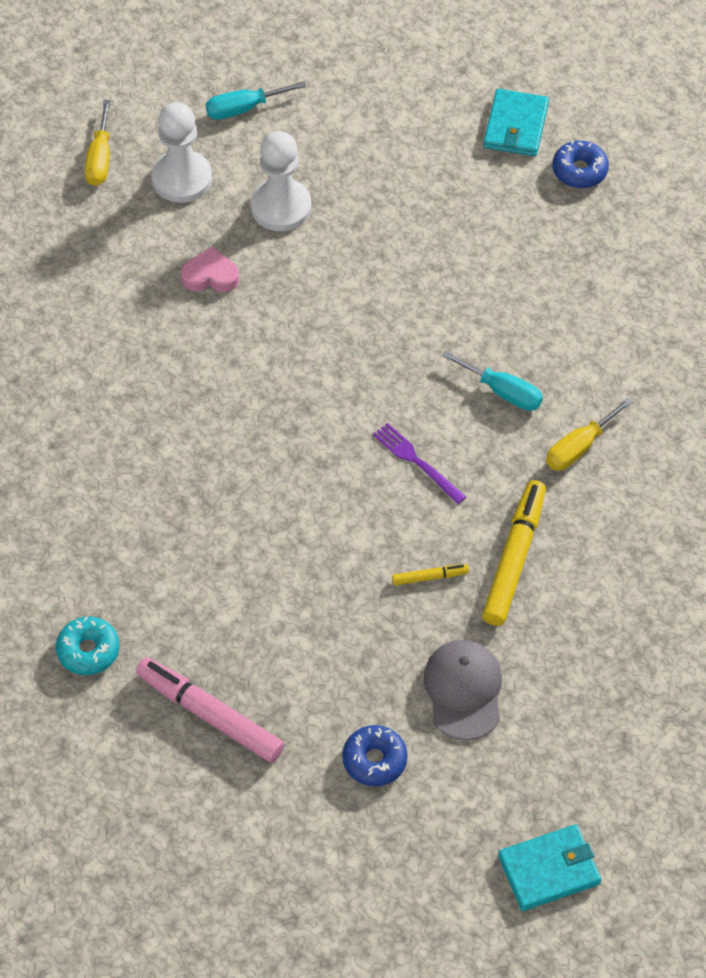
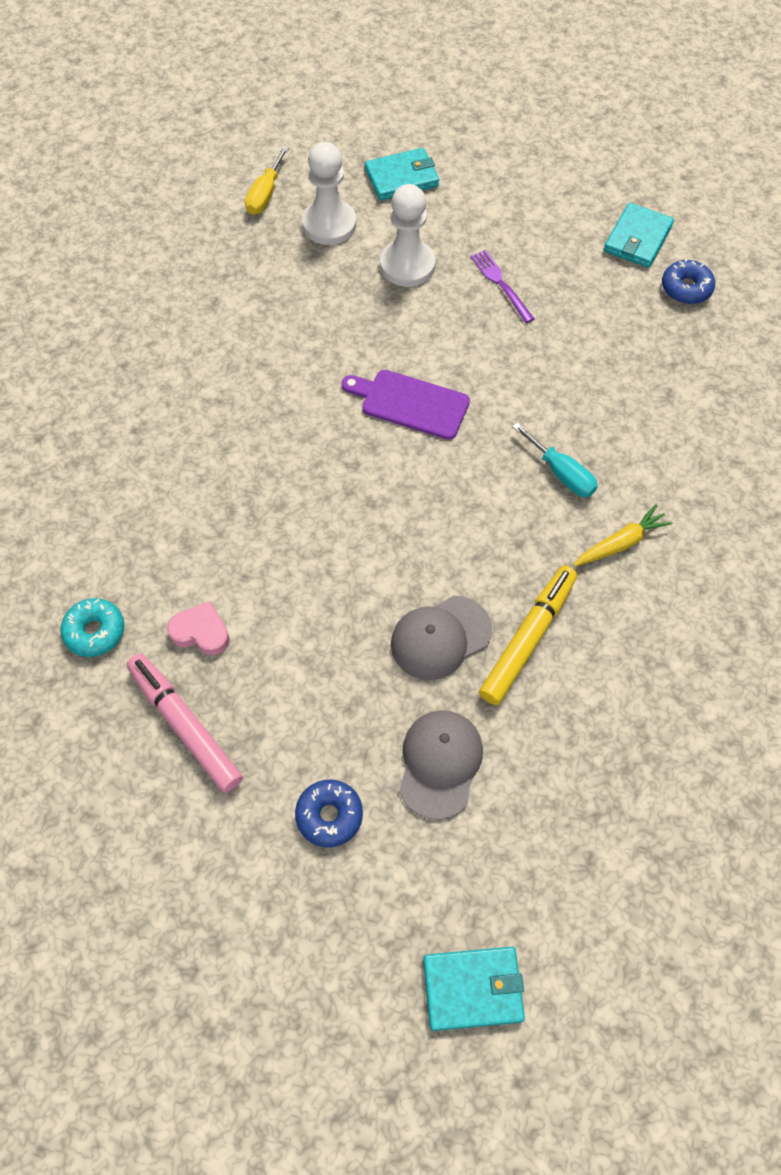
camera: 15 degrees right, 5 degrees up
(210, 276) = (326, 311): pink heart -> pink heart (201, 632)
(244, 108) = (402, 178): turquoise screwdriver -> turquoise wallet
(330, 354) = (410, 403): none -> purple cutting board
(416, 461) = (461, 521): purple fork -> purple fork (501, 284)
(430, 577) = (440, 637): yellow marker -> grey cap
(579, 447) = (620, 543): yellow screwdriver -> yellow carrot

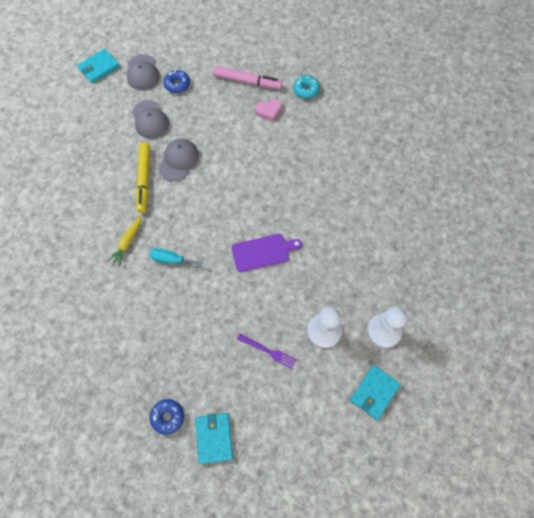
camera: 145 degrees right, 5 degrees up
(265, 194) = (433, 328): yellow screwdriver -> none
(382, 901) = (142, 73): none -> grey cap

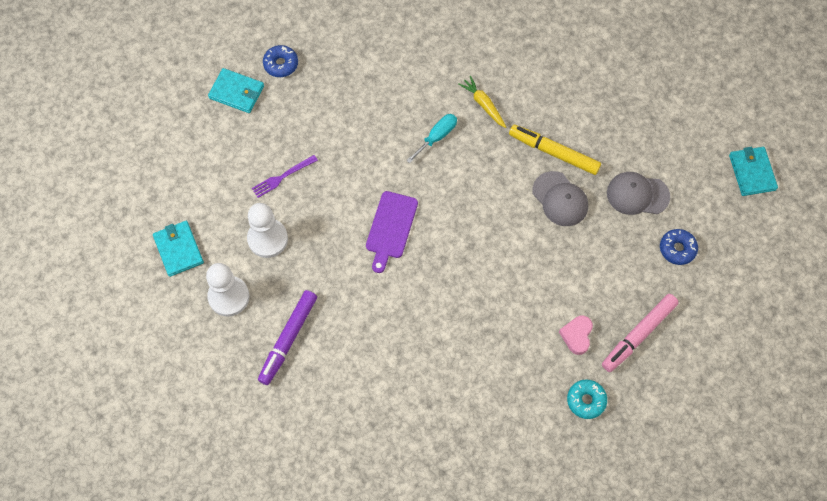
camera: 120 degrees right, 0 degrees up
(142, 73) = (718, 218): grey cap -> none
(385, 272) = (288, 339): none -> purple marker

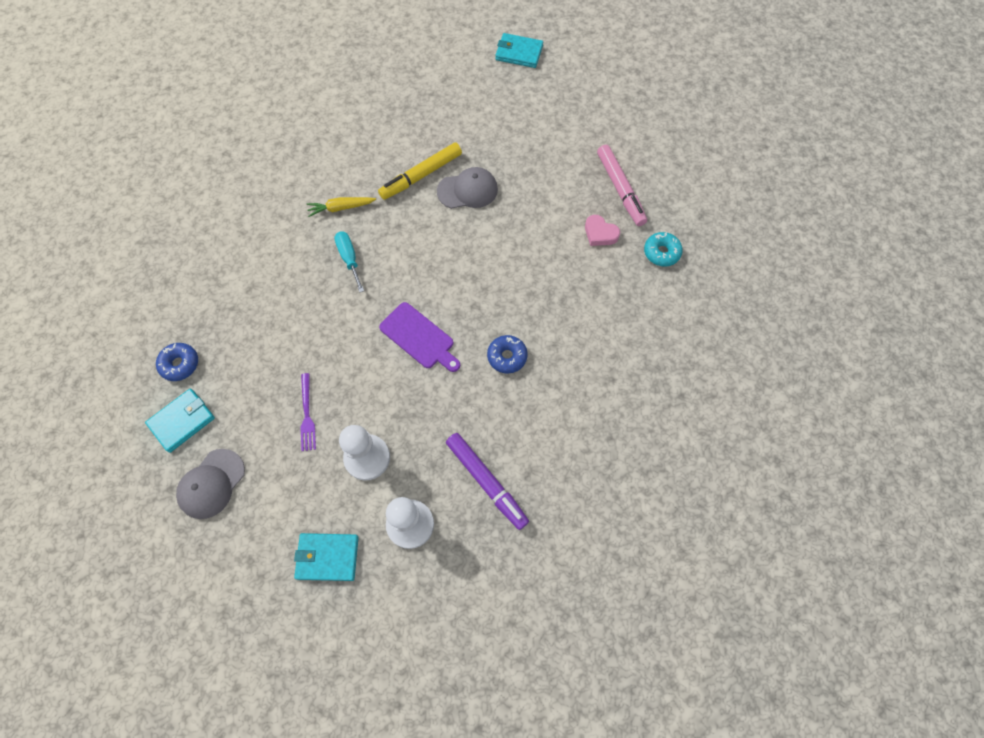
camera: 65 degrees left, 0 degrees up
(637, 194) = (495, 134): grey cap -> grey cap (211, 484)
(677, 249) = (558, 129): blue donut -> blue donut (507, 356)

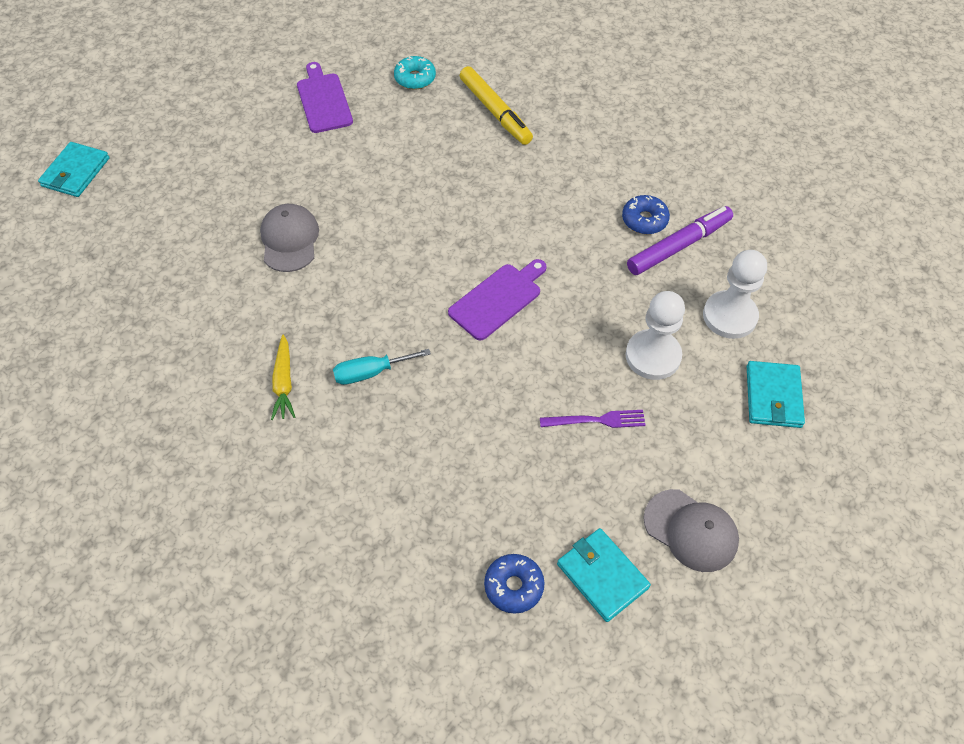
camera: 85 degrees left, 10 degrees down
(421, 176) = (253, 288): yellow marker -> yellow marker (495, 112)
(507, 356) = (530, 218): blue donut -> blue donut (644, 220)
(600, 233) = (380, 124): pink heart -> none
(620, 189) = (323, 100): pink marker -> purple cutting board

